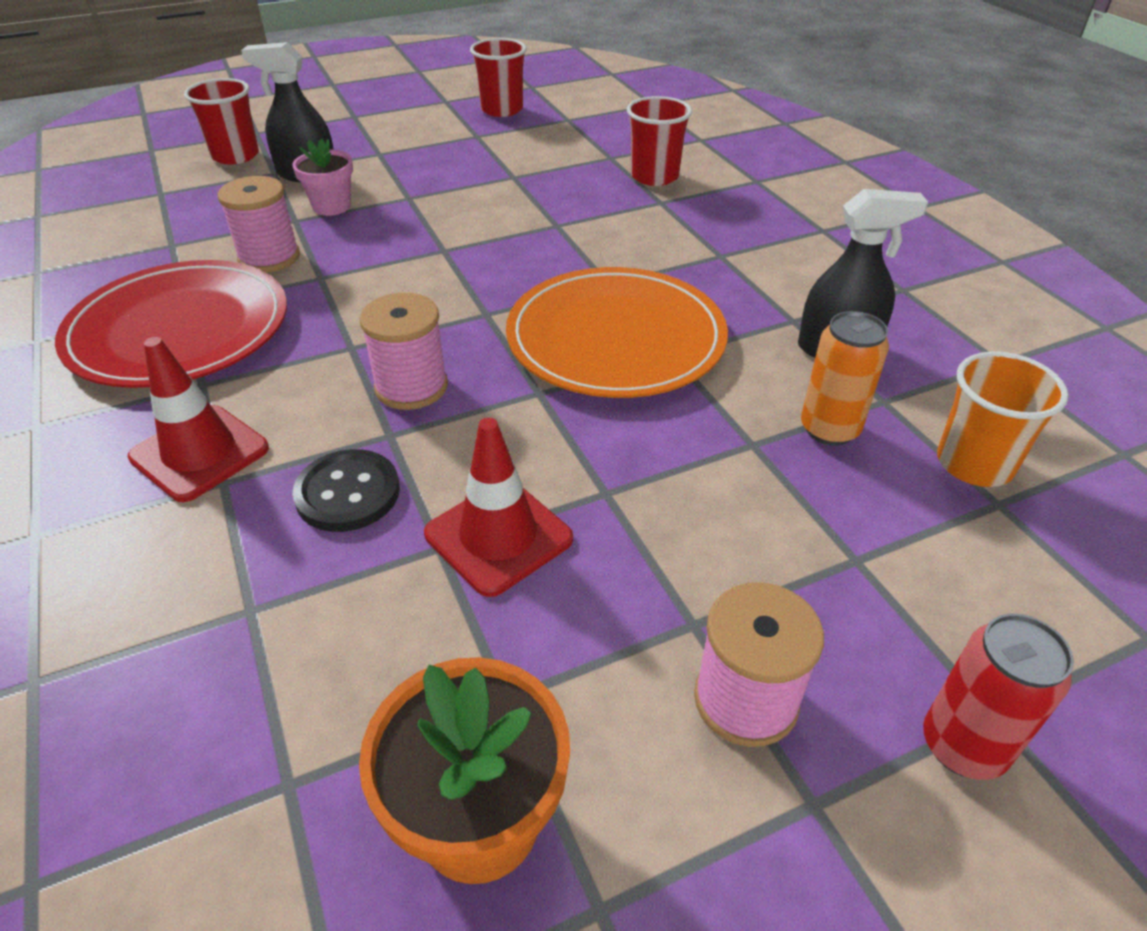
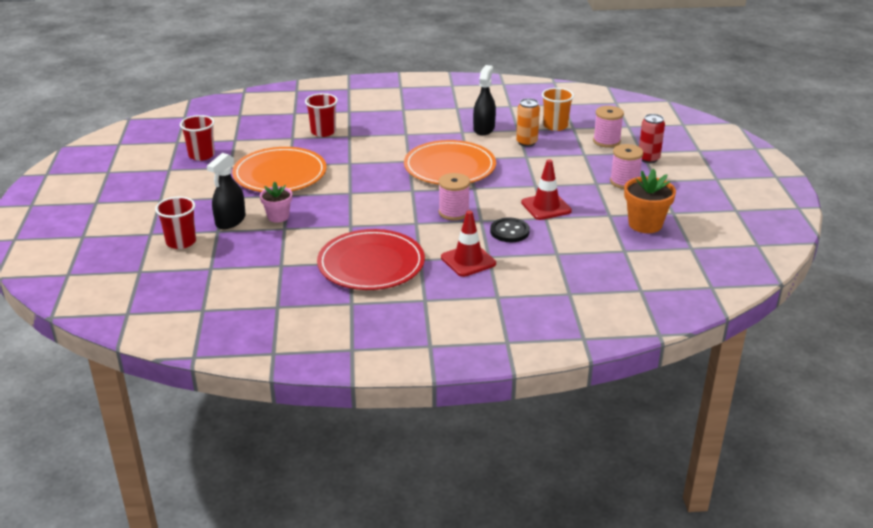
camera: 70 degrees left, 10 degrees down
(269, 257) = (320, 237): pink spool -> pink spool (606, 141)
(477, 176) = (280, 174): none -> orange plate

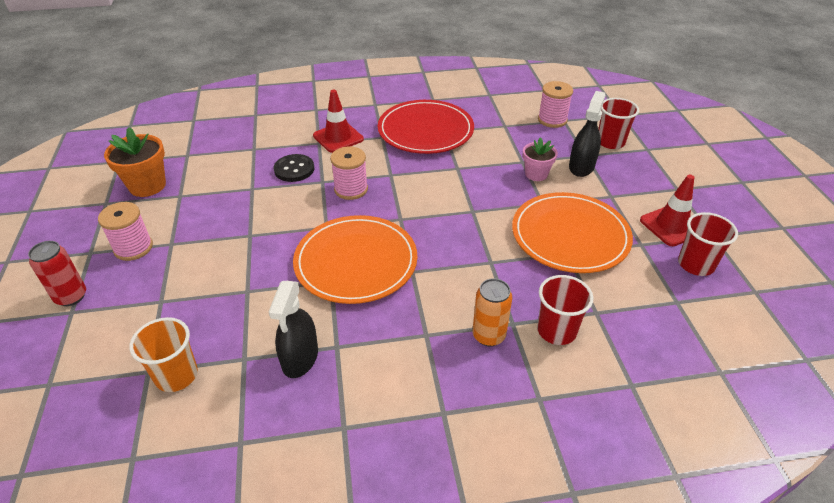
camera: 175 degrees right, 10 degrees up
(526, 142) = (238, 324): orange can -> orange can (488, 335)
(546, 207) = (247, 203): red traffic cone -> red traffic cone (671, 226)
(606, 141) = (110, 336): pink spool -> pink spool (552, 120)

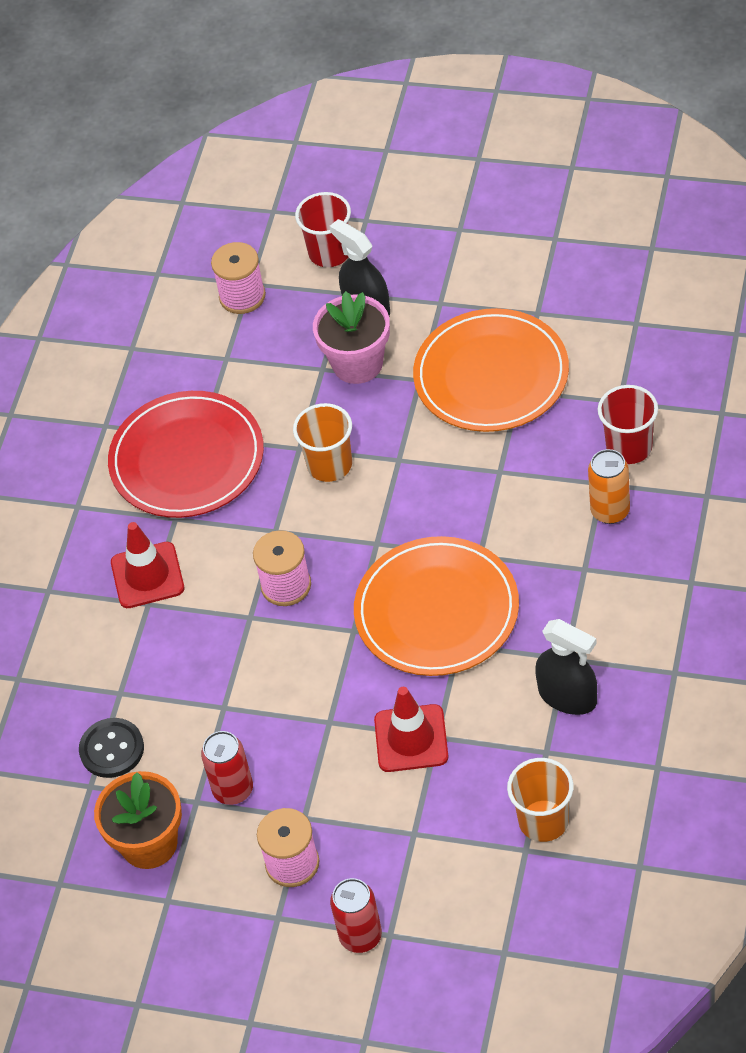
camera: 60 degrees left, 10 degrees up
(190, 208) = (233, 790): none -> red can
(294, 169) = (203, 647): black button -> black button (112, 749)
(451, 183) = (329, 465): none -> orange cup
(536, 174) = (357, 364): pink flower pot -> pink flower pot, size x1.55
(671, 226) = (521, 269): red traffic cone -> red traffic cone (411, 738)
(695, 264) = (591, 278): red cup -> none

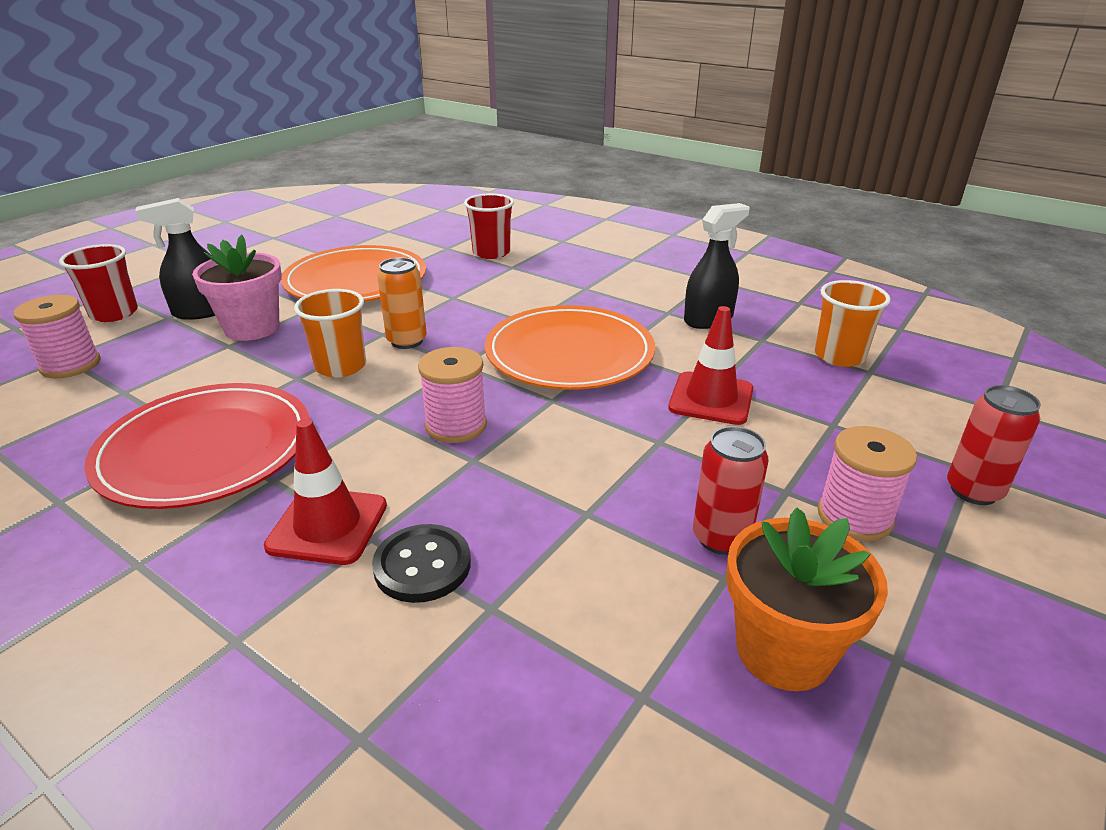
camera: 75 degrees left, 20 degrees down
(112, 749) = (587, 646): black button -> black button (422, 565)
(610, 511) = (540, 269): orange can -> orange can (407, 341)

